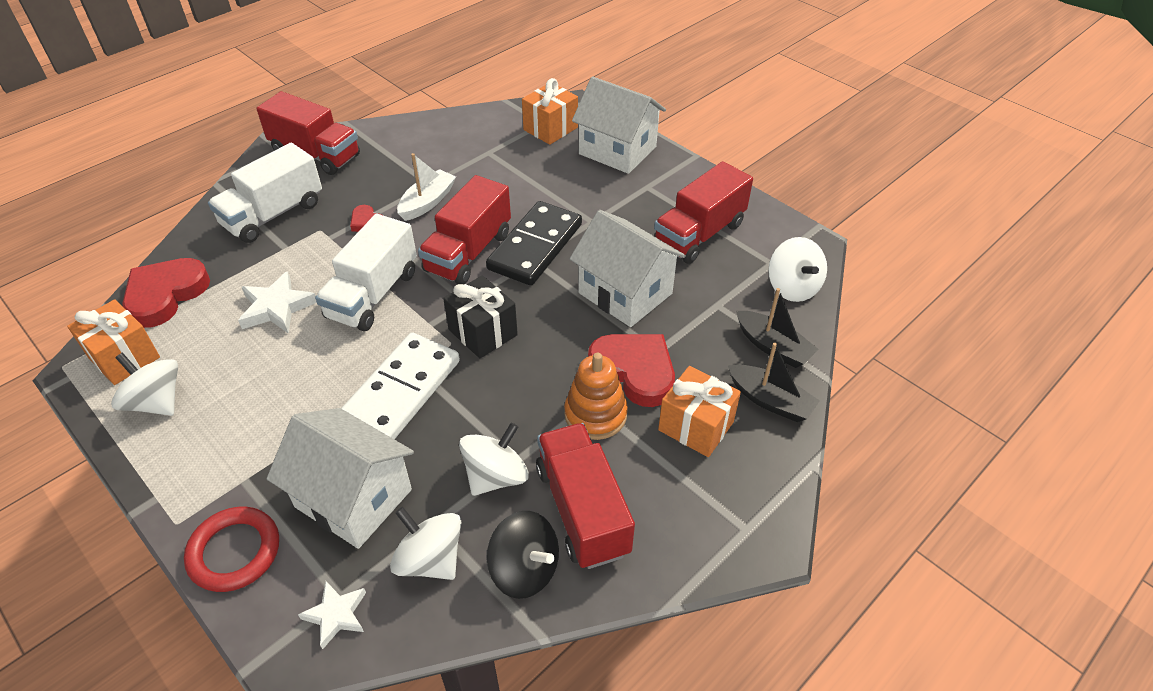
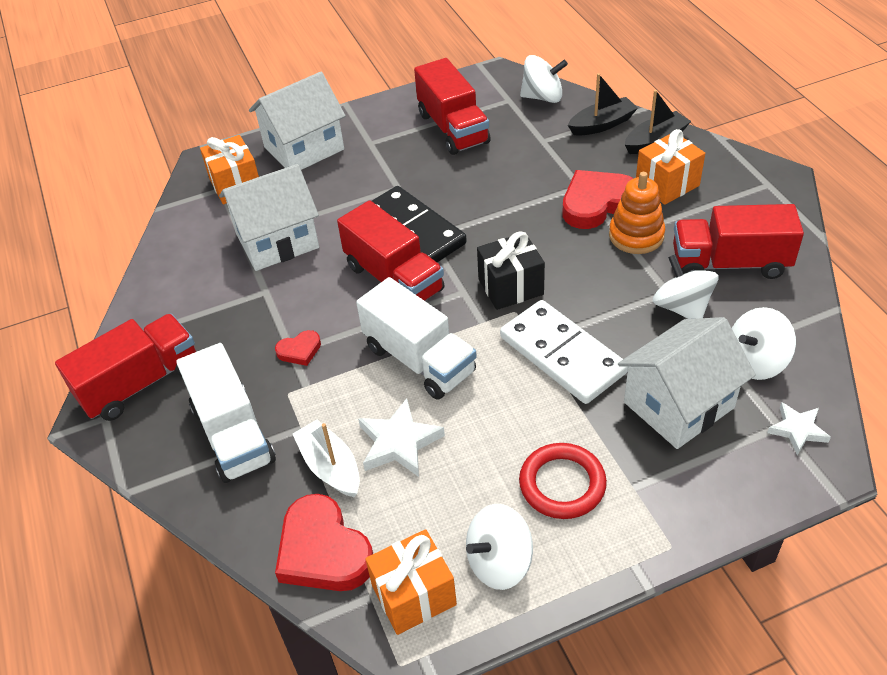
camera: 65 degrees left, 0 degrees up
(234, 552) = (716, 499): red ring -> red ring (562, 484)
(427, 202) = (296, 297): white boat -> white boat (330, 467)
(525, 569) = (777, 306): black spinning top -> none
(625, 293) = (504, 188): white house -> white house (277, 241)

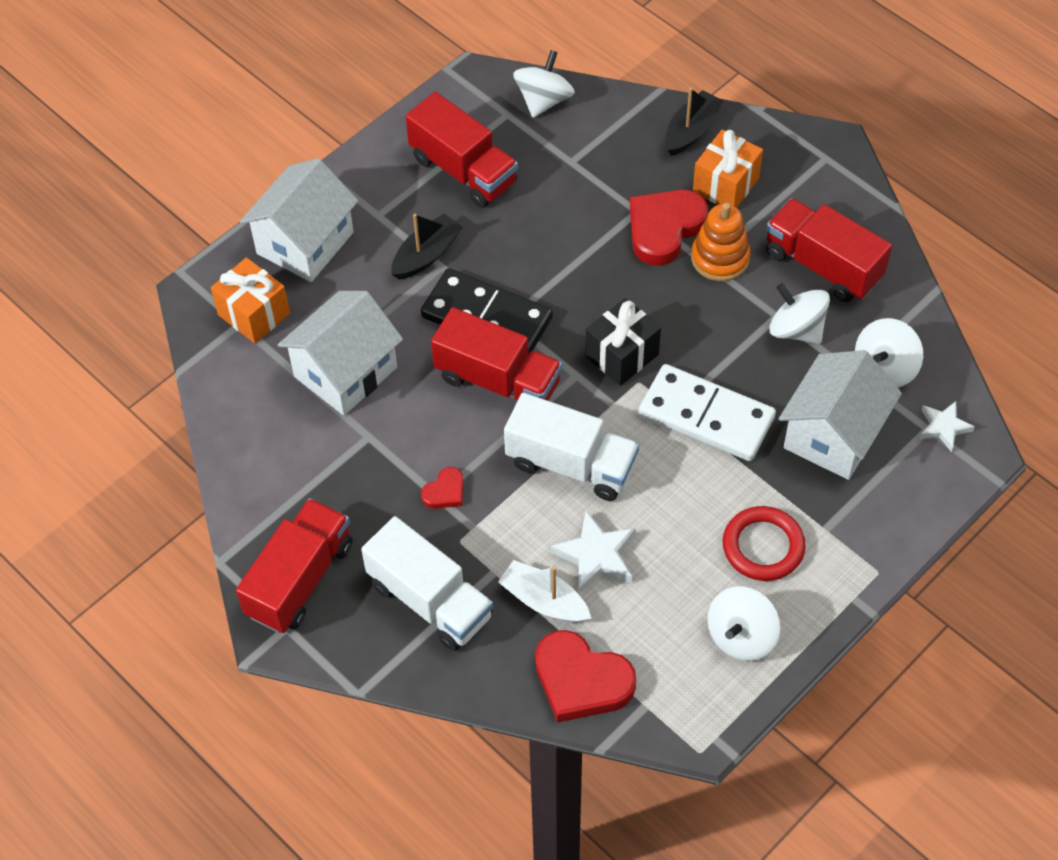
camera: 25 degrees left, 10 degrees up
(414, 595) = (682, 691): orange gift -> none
(543, 97) = (544, 100): white spinning top -> white spinning top turned 45 degrees counterclockwise
(602, 124) = (626, 123): black boat -> black boat (426, 255)
(729, 263) = (822, 265): red truck -> red truck turned 60 degrees clockwise

